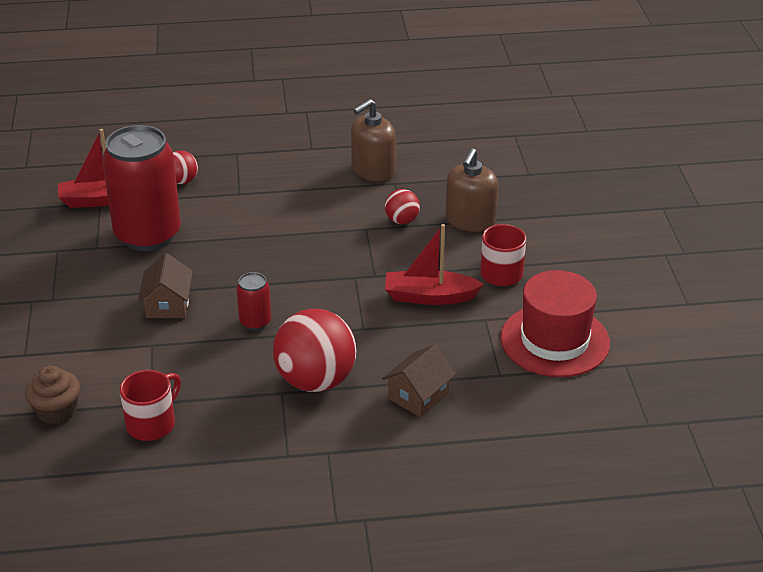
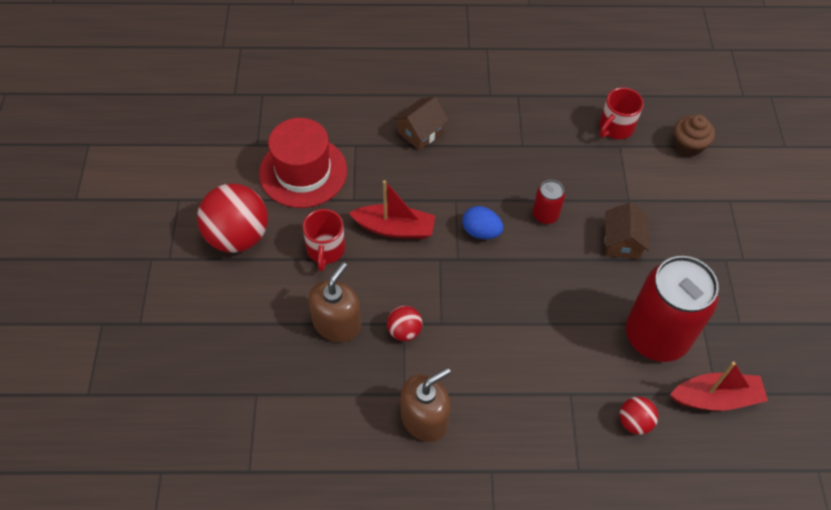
camera: 175 degrees left, 20 degrees up
(315, 381) = (496, 153): red ball -> red ball (238, 236)
(330, 301) = (481, 232): none -> blue egg

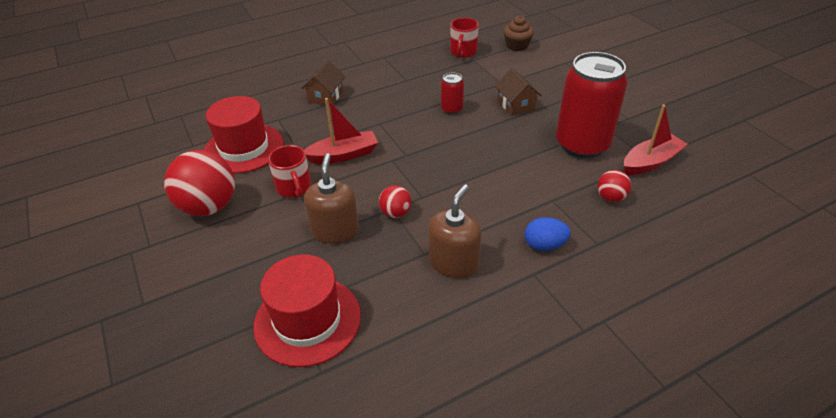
camera: 25 degrees left, 15 degrees down
(263, 413) = (307, 320): none -> red hat
(481, 232) = (412, 134): blue egg -> blue egg (544, 245)

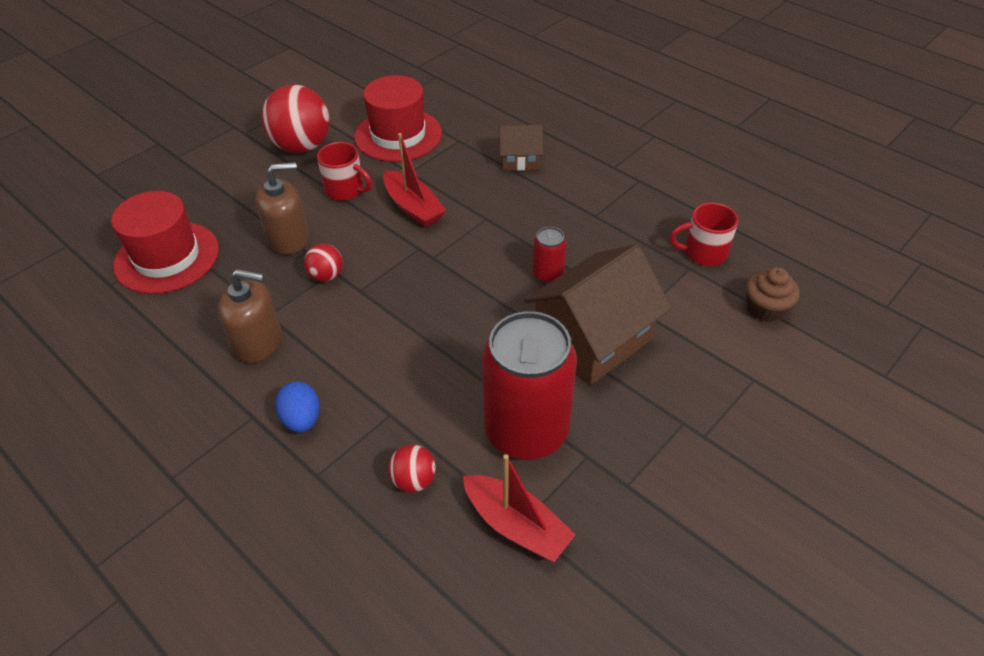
camera: 70 degrees right, 5 degrees up
(294, 188) = (346, 190): red mug -> red mug turned 105 degrees counterclockwise
(516, 105) = (593, 338): brown house -> brown house, size x1.93

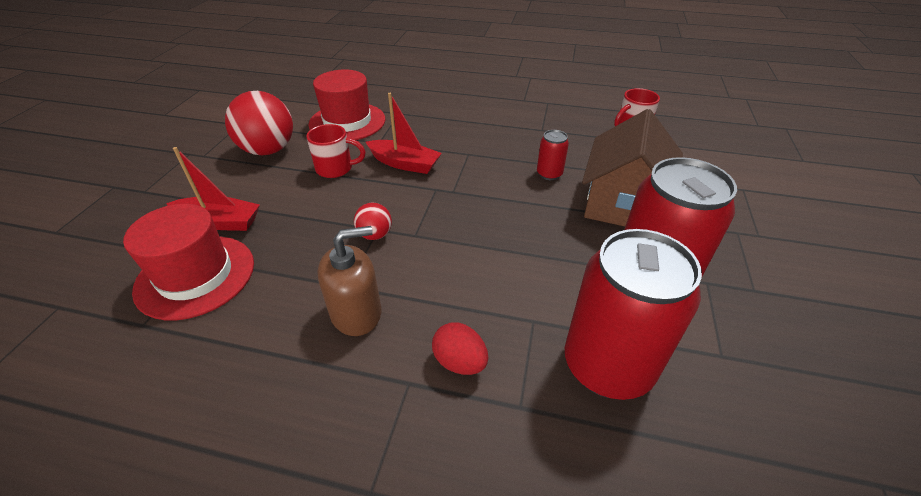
camera: 30 degrees left, 5 degrees down
(288, 238) = (314, 219): brown soap dispenser -> none
(302, 419) = (460, 362): blue egg -> red egg
(414, 480) = (607, 366): red ball -> red can
(516, 525) = (720, 360): red boat -> red boat (219, 222)
(520, 160) = (456, 112): brown house -> none
(765, 309) = (701, 148): brown cupcake -> none

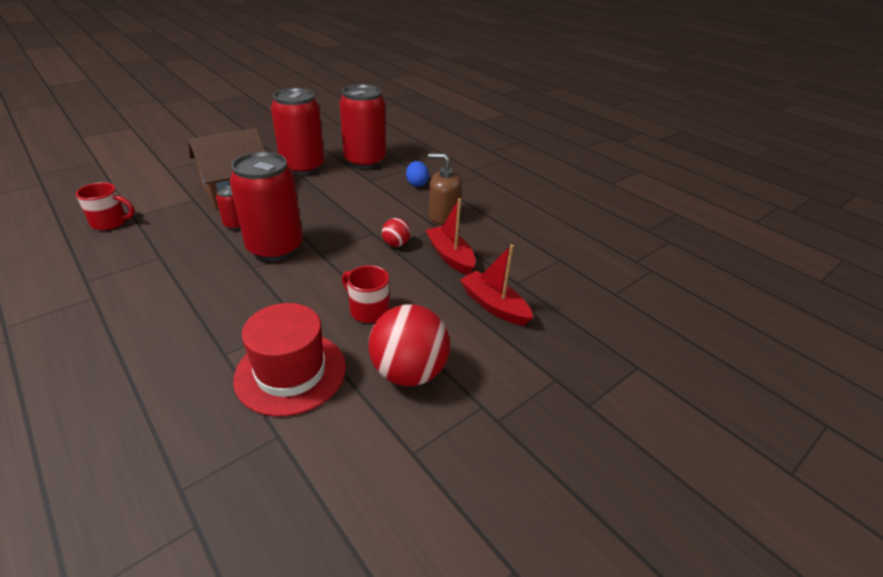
camera: 145 degrees left, 5 degrees down
(195, 276) = (523, 272): red hat -> none
(404, 164) = (310, 285): red boat -> red boat (450, 256)
(460, 362) = (417, 184): red egg -> blue egg
(478, 173) = (275, 248): none -> red can

